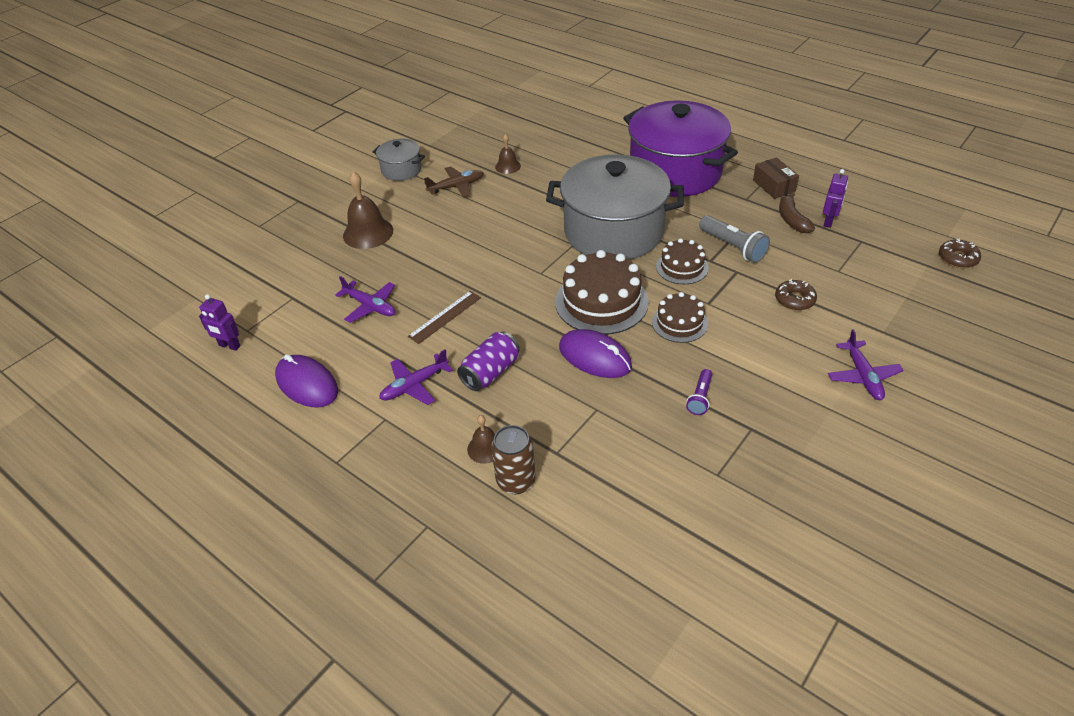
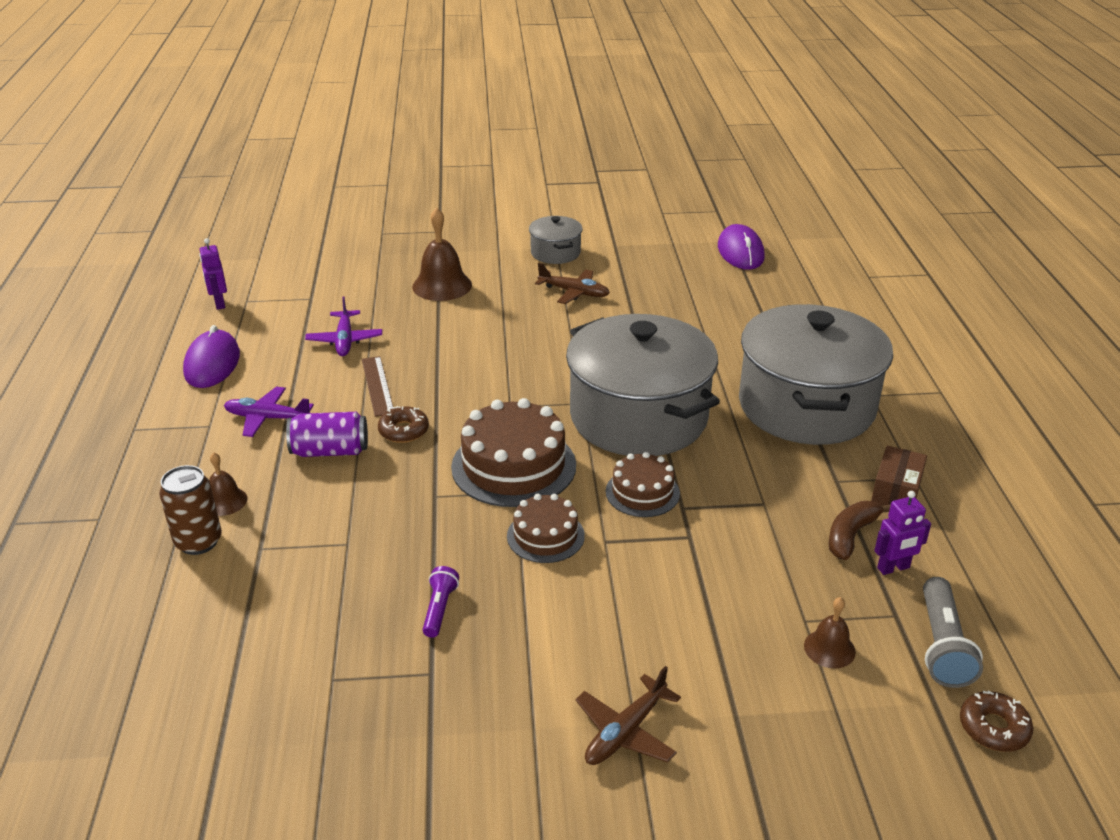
camera: 45 degrees right, 10 degrees down
(445, 317) = (377, 386): brown ruler -> brown ruler turned 75 degrees clockwise
(508, 166) = (649, 302): brown bell -> brown bell (829, 648)
(595, 357) = (423, 504): purple mouse -> purple mouse (740, 252)
(675, 172) = (806, 406): purple pot -> grey pot
(700, 398) = (440, 609): purple flashlight -> purple flashlight turned 120 degrees clockwise
(733, 247) = (730, 513): grey flashlight -> grey flashlight (941, 645)
(794, 300) = (698, 607): brown donut -> brown donut (403, 431)
(863, 376) = (625, 732): purple plane -> brown plane

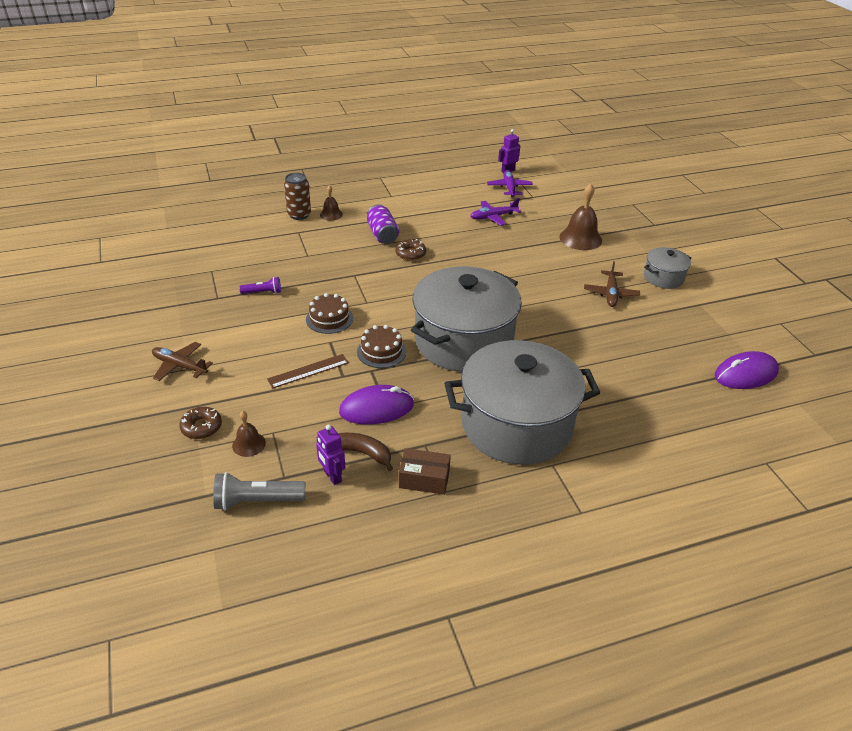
camera: 75 degrees right, 5 degrees up
(212, 363) = (447, 183): purple mouse -> purple mouse (376, 408)
(267, 418) = (404, 210): purple plane -> purple plane (509, 188)
(377, 386) = (451, 237): brown ruler -> brown ruler (308, 371)
(514, 466) = (391, 298): brown cake -> none
(993, 728) = (184, 525): brown donut -> brown donut (201, 427)

